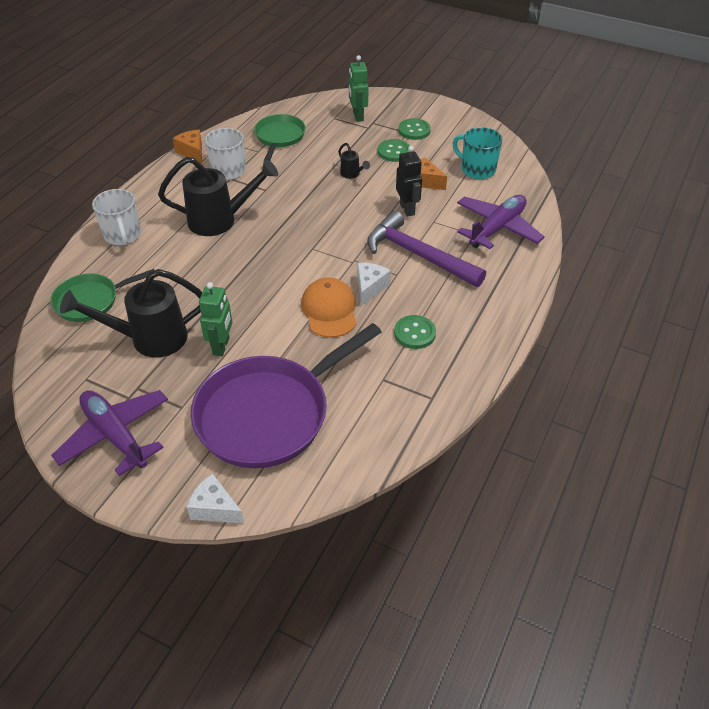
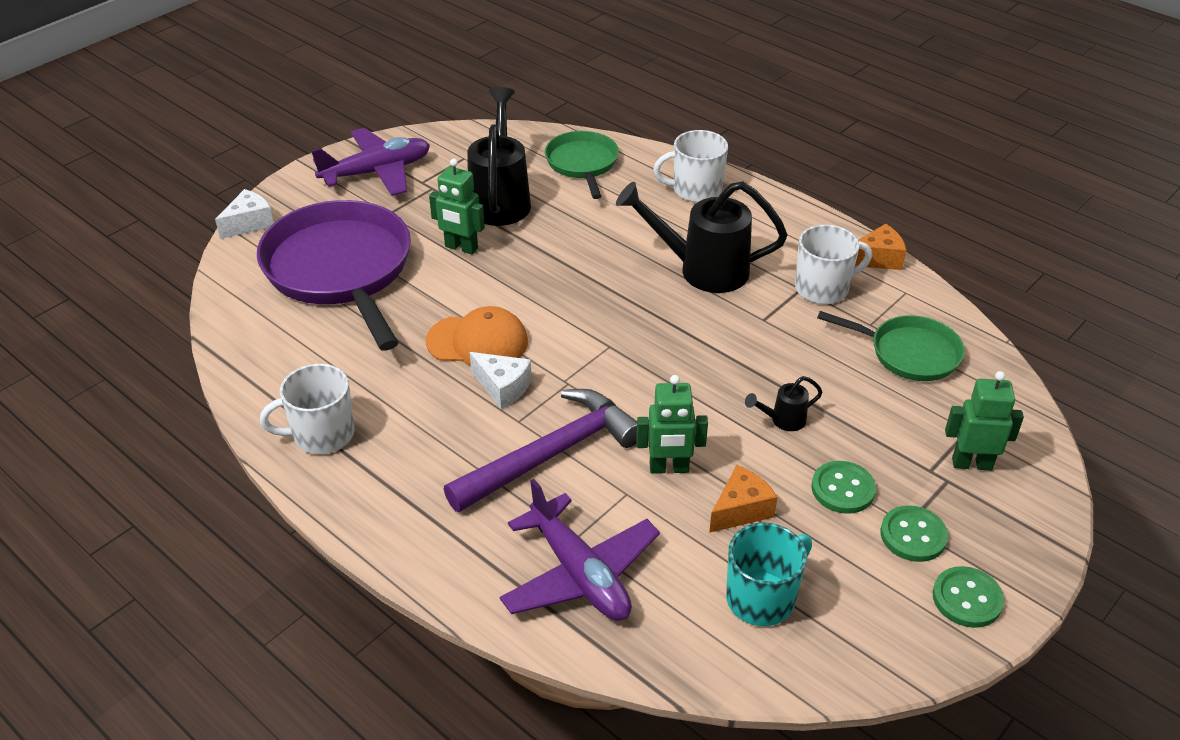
camera: 105 degrees right, 5 degrees down
(220, 220) = (701, 270): black watering can -> black watering can turned 90 degrees clockwise
(407, 209) = (669, 468): black robot -> green robot
(414, 333) = (394, 412): green button -> green button (967, 599)
(451, 364) = (321, 434): none -> white mug

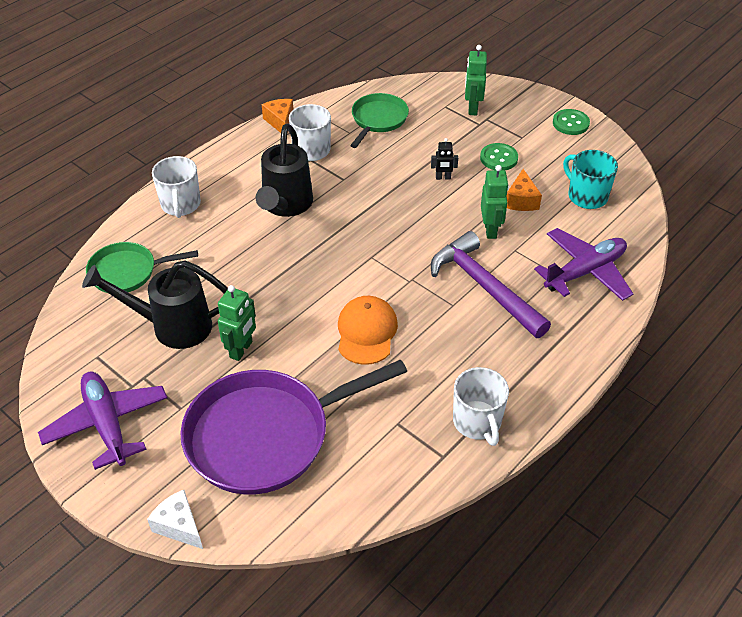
camera: 90 degrees left, 5 degrees up
(503, 387) = (418, 315): white cheese -> none
(741, 510) = (521, 200): orange cheese -> orange cheese turned 135 degrees counterclockwise
(782, 420) = (443, 178): black watering can -> black robot
(913, 535) = (530, 136): green button -> none

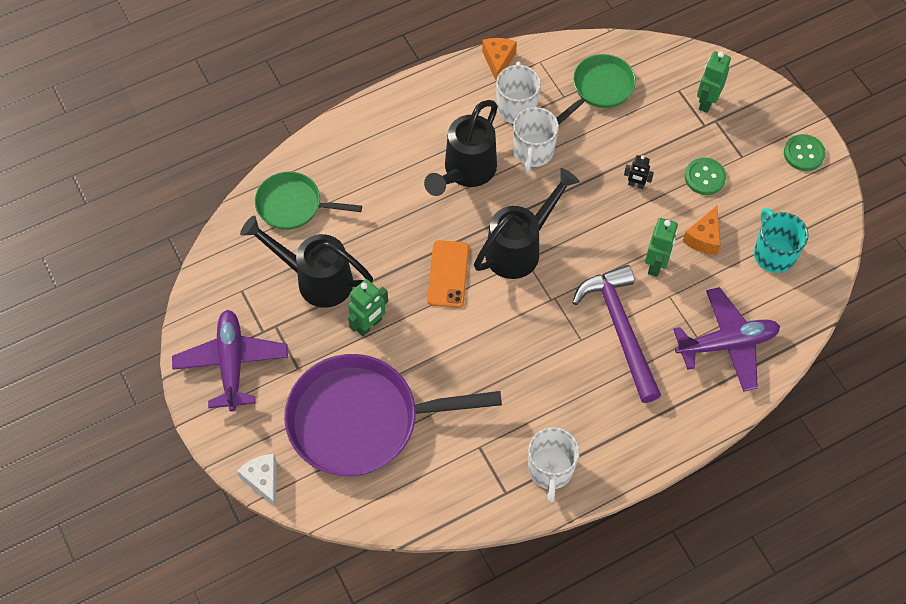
camera: 20 degrees right, 15 degrees up
(180, 205) = (365, 140): white mug -> white mug (533, 152)
(302, 287) = (448, 274): none -> orange phone
(362, 249) = (520, 248): none -> black watering can
(366, 332) = (488, 343): orange cap -> none

